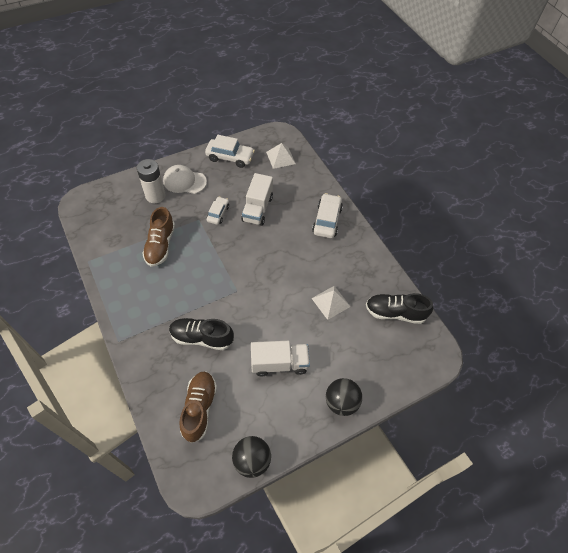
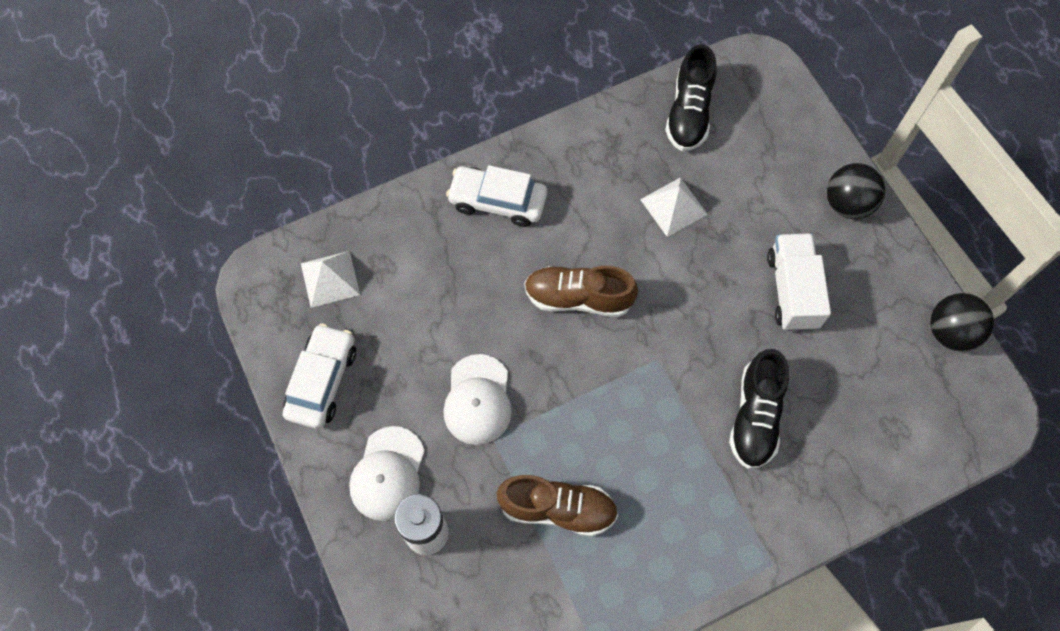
camera: 85 degrees left, 10 degrees up
(199, 408) = (880, 413): brown shoe -> brown shoe (578, 298)
(218, 213) = (478, 400): white car -> white cap
(257, 209) = (467, 325): white truck -> none

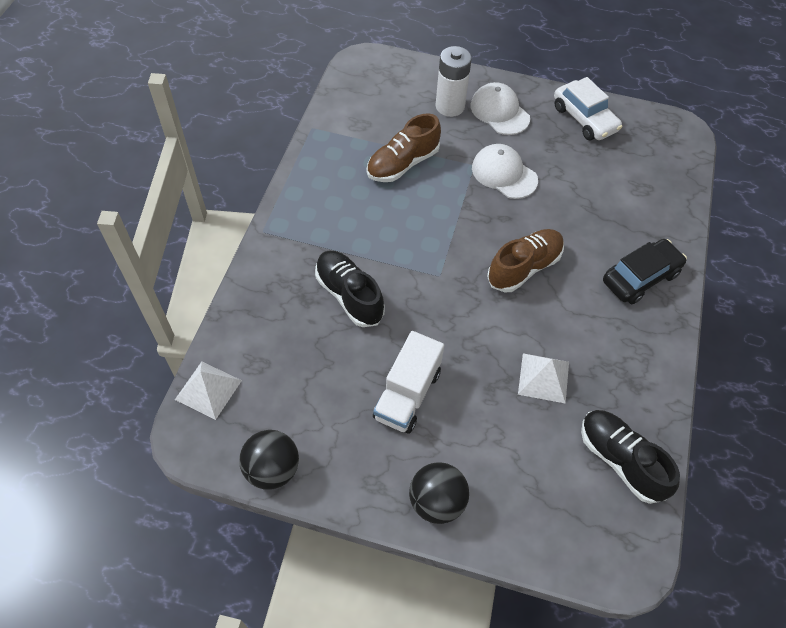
camera: 130 degrees right, 10 degrees down
(330, 279) = (653, 160): white pyramid -> white pyramid (208, 389)
(497, 201) = (640, 277): white car -> black car
(792, 290) = (407, 394): white truck -> white truck turned 75 degrees clockwise

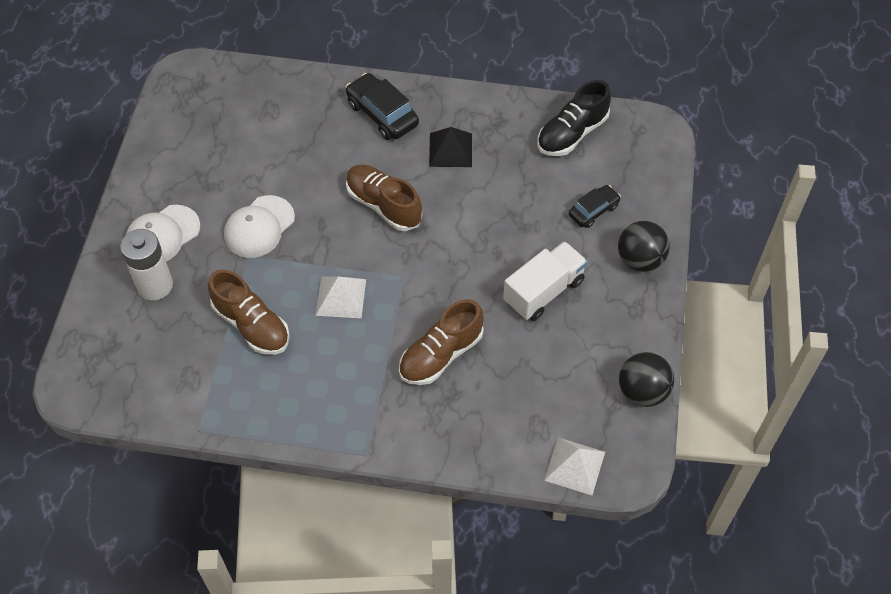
camera: 95 degrees left, 0 degrees up
(349, 295) = (441, 355): black shoe -> brown shoe
(407, 394) = (543, 291): white truck -> white truck turned 60 degrees counterclockwise
(508, 464) = (593, 210): none -> black car
(543, 377) = (504, 187): white pyramid -> white pyramid (341, 297)
(584, 119) = (171, 156): white car -> none
(594, 333) = (450, 150): none -> black pyramid

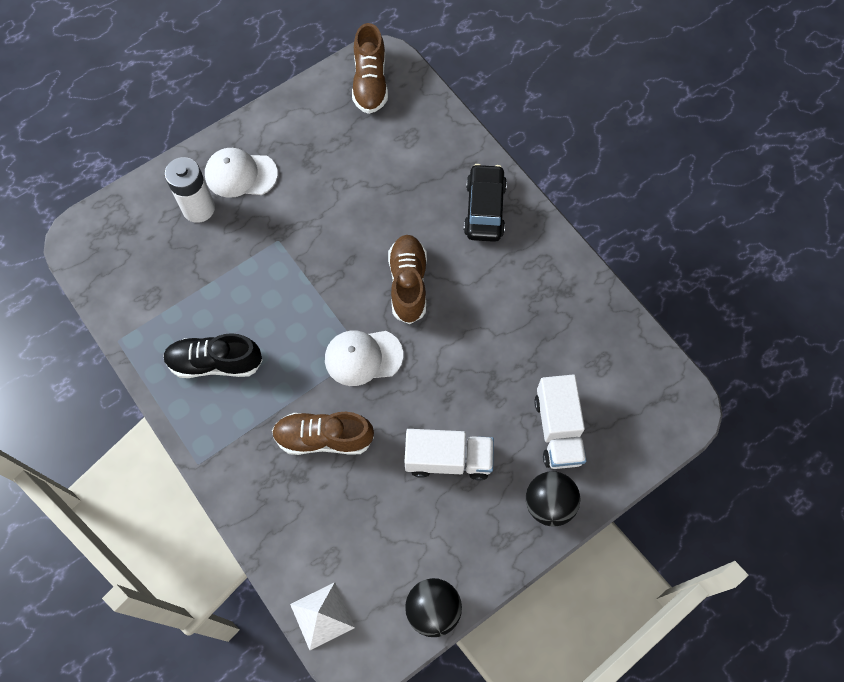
camera: 45 degrees right, 10 degrees up
(251, 325) = (226, 295): brown shoe -> brown shoe (370, 83)
(259, 227) = (307, 224): white cap -> white cap (363, 357)
(341, 297) = (304, 328): white pyramid -> none
(450, 150) = (503, 282): black pyramid -> none
(572, 133) = (612, 351): black shoe -> black shoe (215, 363)
(593, 210) = (558, 430): black car -> white truck

